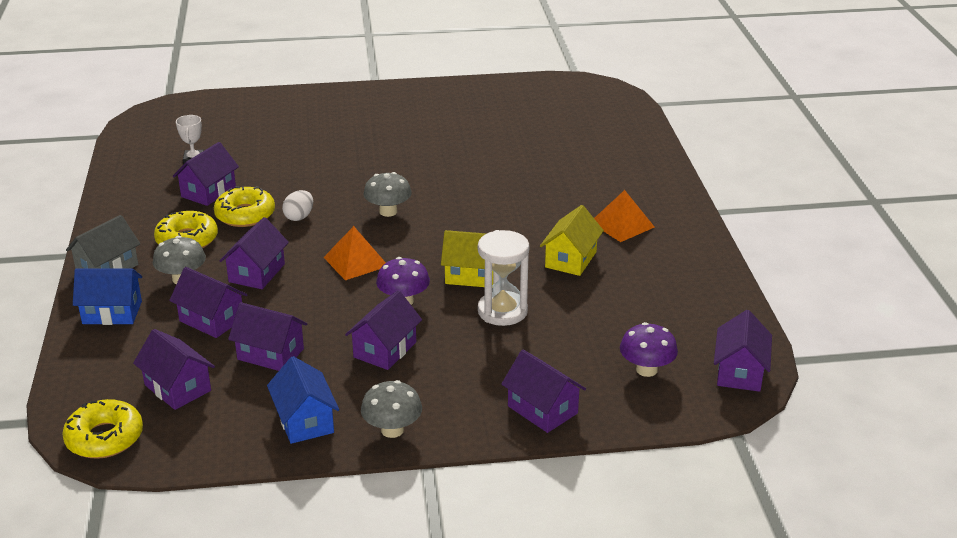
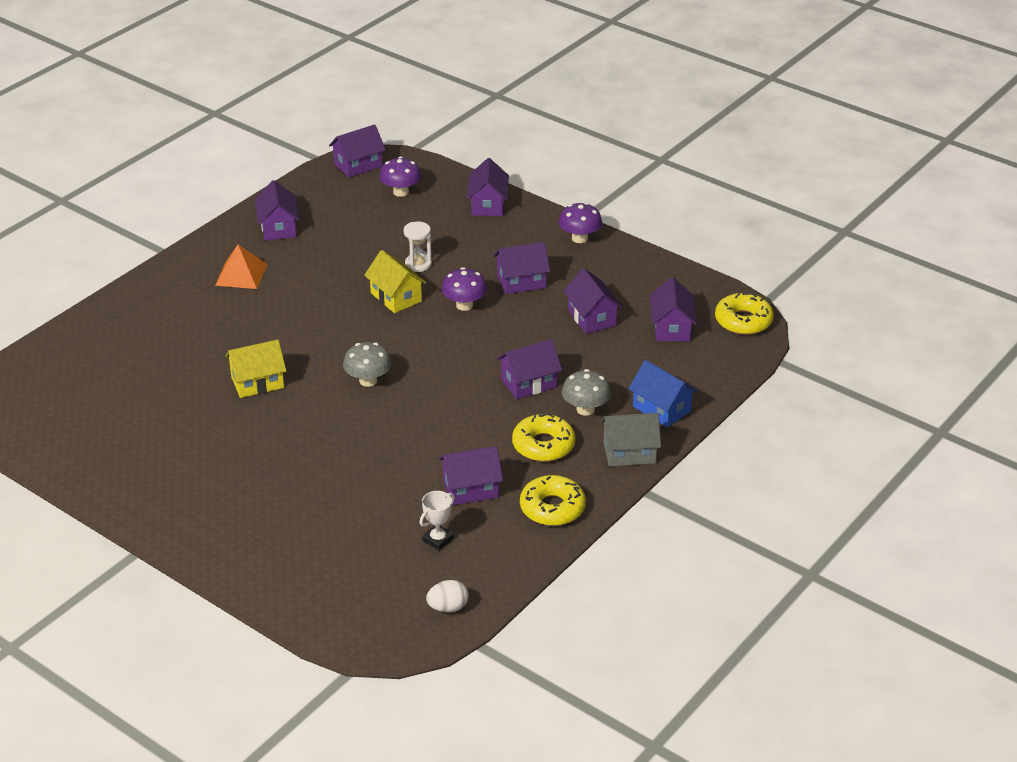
camera: 135 degrees left, 5 degrees up
(211, 320) = (601, 363): purple house -> purple house (278, 227)
(245, 215) = (472, 444): yellow donut -> yellow donut (552, 508)
(299, 217) = (436, 416): white egg -> white egg (448, 607)
(304, 421) = (620, 268): blue house -> none
(355, 261) = (452, 352): orange pyramid -> none
(392, 430) = (579, 238): grey mushroom -> purple mushroom
(502, 311) = (418, 264): white hourglass -> white hourglass, size x0.65
(570, 259) = (319, 271): yellow house -> yellow house (257, 382)

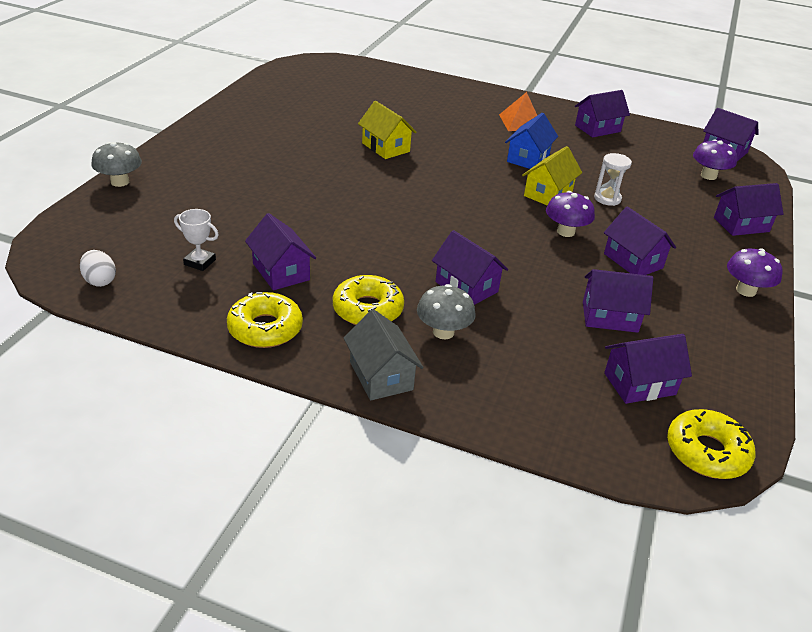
camera: 70 degrees right, 0 degrees up
(368, 380) = (417, 196): grey mushroom -> grey mushroom (120, 182)
(592, 318) = (609, 317): purple house -> purple house turned 45 degrees clockwise
(661, 409) = (476, 393): blue house -> blue house (528, 158)

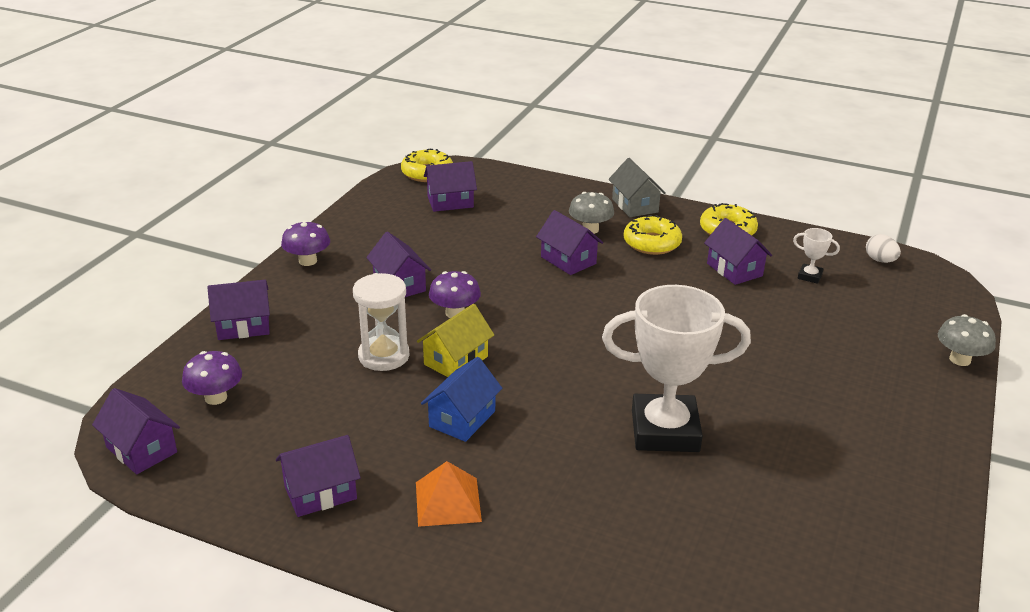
camera: 175 degrees left, 5 degrees down
(385, 147) = (665, 431): yellow house -> white trophy
(607, 198) = (384, 356): white hourglass -> white hourglass, size x1.54
(609, 317) = (449, 240): purple house -> none

